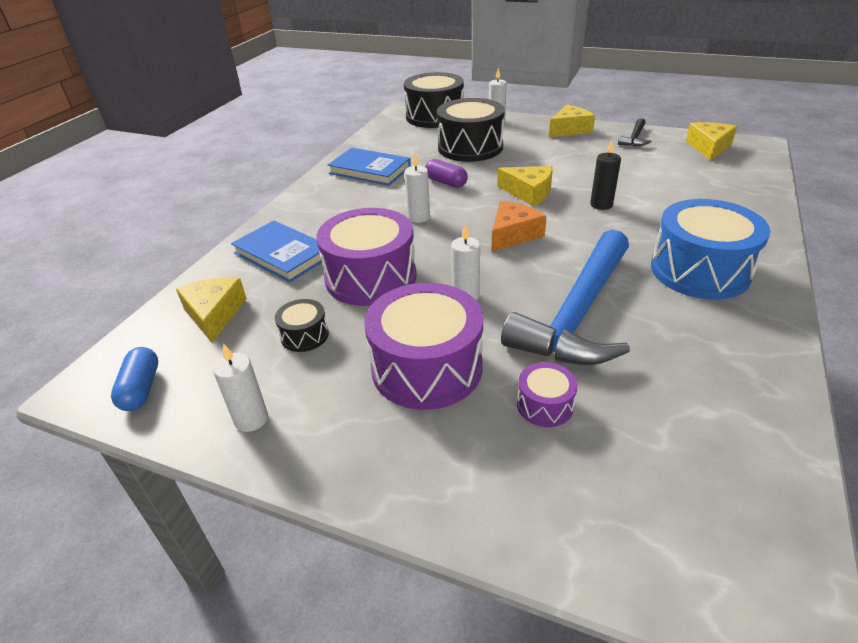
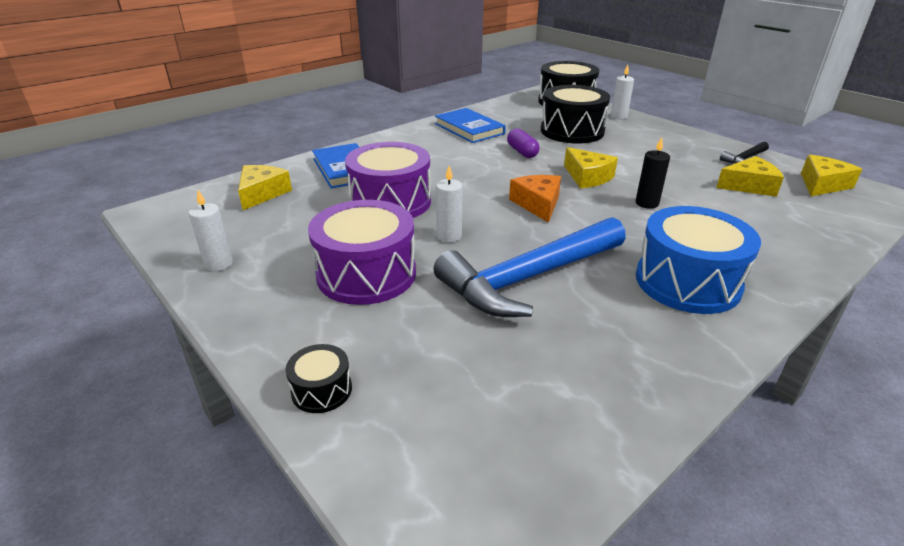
camera: 25 degrees right, 5 degrees down
(141, 389) = (175, 223): blue capsule -> none
(304, 335) = (305, 225): black drum -> black drum (321, 390)
(419, 217) = (472, 171): white candle -> none
(513, 234) = (538, 204): orange cheese -> orange cheese turned 75 degrees counterclockwise
(545, 405) = (428, 331): purple drum -> none
(569, 129) = (684, 137): yellow cheese -> yellow cheese (749, 186)

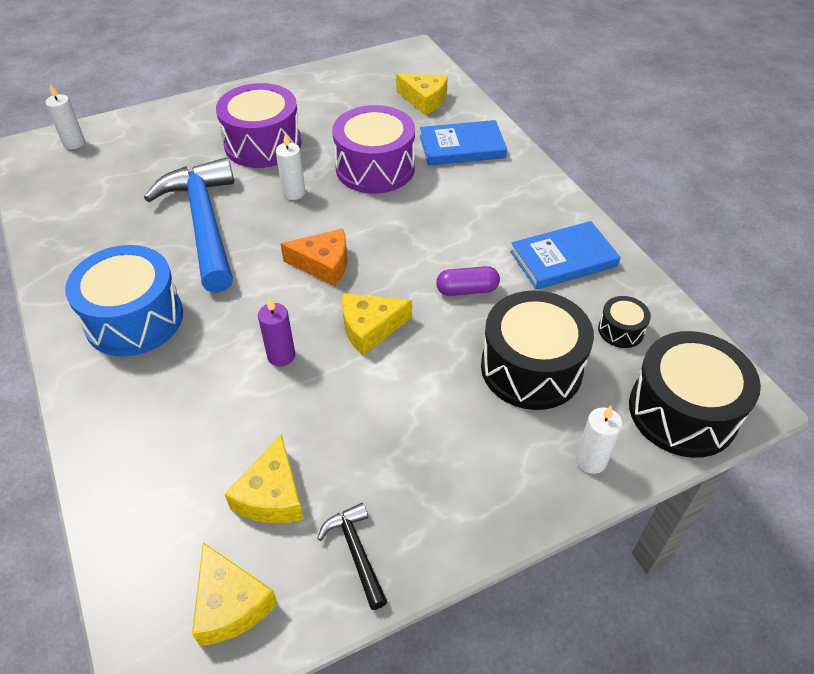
camera: 105 degrees right, 15 degrees up
(219, 264) = (316, 83): white candle -> white candle (74, 143)
(321, 390) = (158, 119): black drum -> black drum (621, 330)
(647, 203) = (281, 356): black candle -> purple candle

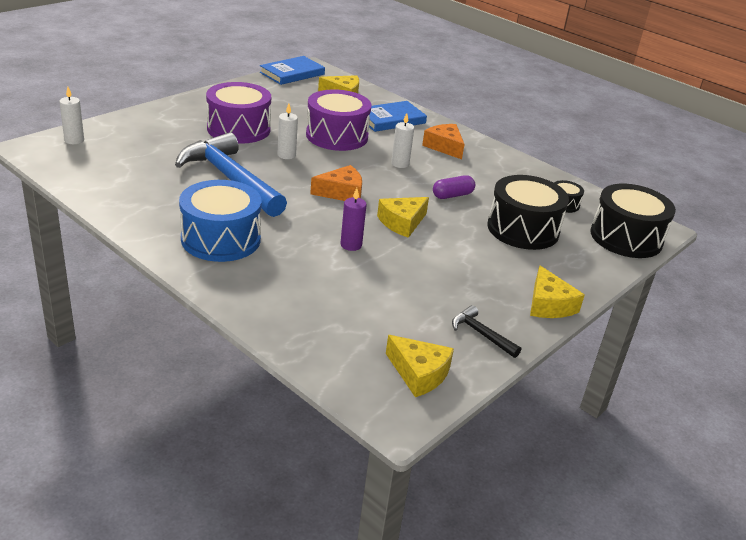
camera: 25 degrees left, 15 degrees down
(272, 495) = (403, 316): yellow cheese -> yellow cheese (549, 304)
(507, 202) = (444, 147): none -> orange cheese
(563, 259) = (503, 173): blue book -> blue book (292, 73)
(591, 460) = (590, 268): white candle -> white candle (400, 164)

